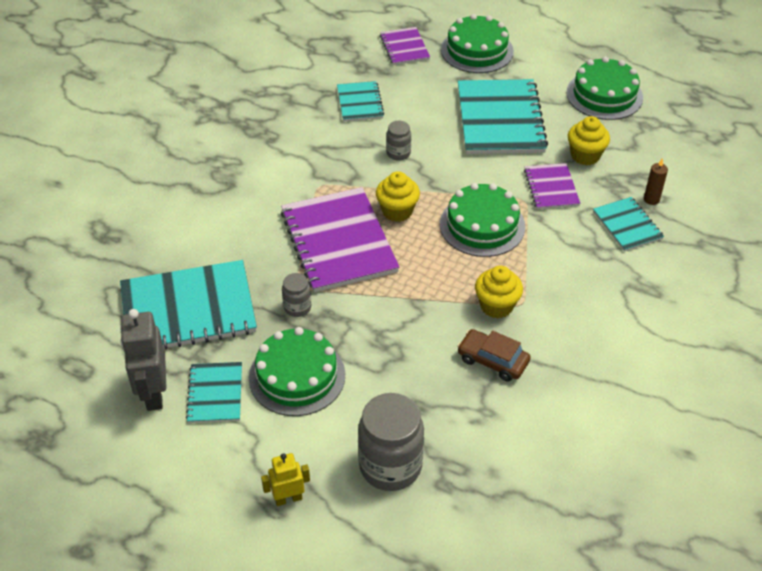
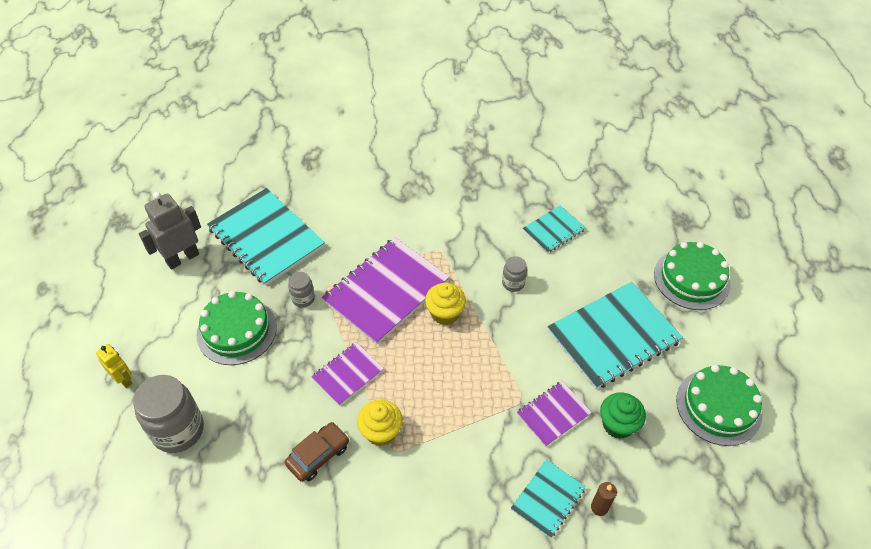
camera: 60 degrees right, 5 degrees up
(215, 394) = (198, 291): turquoise notebook -> none
(404, 47) = (648, 227): purple notebook -> purple notebook (348, 374)
(482, 225) = (468, 380): green cake -> none
(492, 360) = (318, 455): brown car -> brown car turned 45 degrees clockwise
(585, 155) = (617, 425): yellow cupcake -> green cupcake

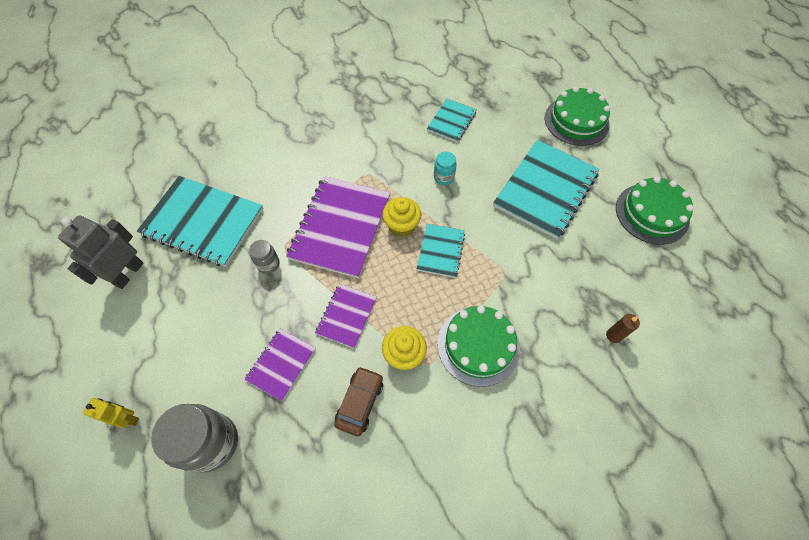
camera: 25 degrees left, 10 degrees up
(236, 330) = (220, 320): green cake -> green cake (478, 345)
(513, 283) = (443, 177): grey jar -> turquoise jar
(548, 499) = (571, 348): turquoise notebook -> turquoise notebook (441, 251)
(553, 414) = (536, 274): purple notebook -> purple notebook (281, 364)
(617, 425) = (589, 260): green cupcake -> none

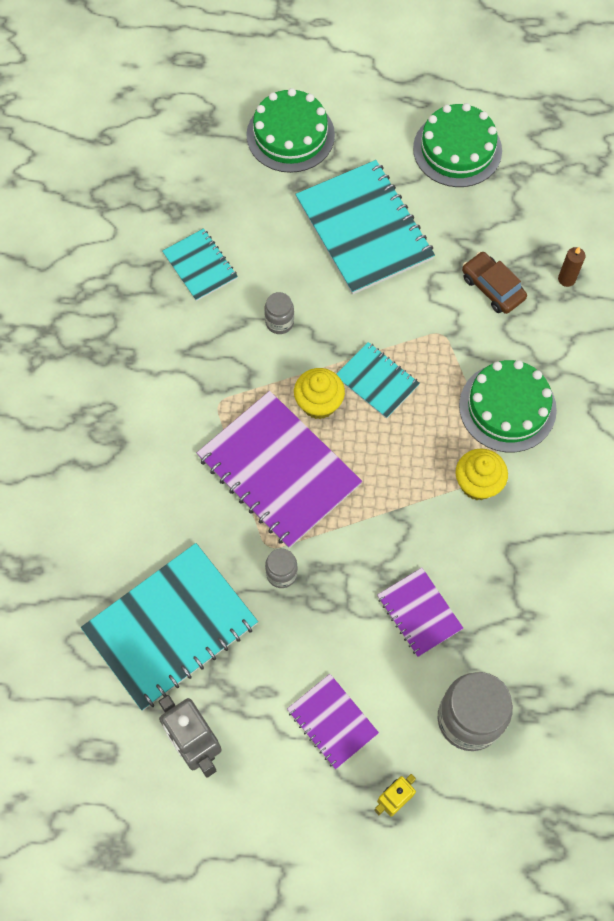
camera: 60 degrees left, 5 degrees up
(346, 316) = (399, 519): purple notebook -> purple notebook (332, 722)
(360, 402) = (505, 552): brown car -> brown car (492, 288)
(443, 177) = (279, 322): turquoise jar -> grey jar

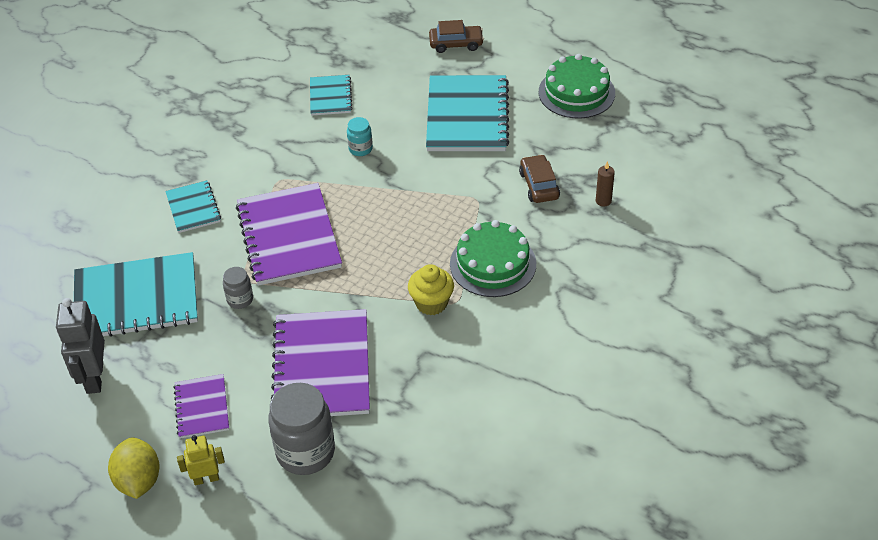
camera: 30 degrees right, 20 degrees down
(279, 322) = (360, 149): grey jar -> turquoise jar
(290, 135) = (456, 44): green cake -> brown car
(319, 403) = (350, 207): yellow cupcake -> none
(328, 838) = (138, 481): none -> yellow lemon
(377, 381) = (404, 210): turquoise notebook -> turquoise notebook (193, 208)
(419, 613) = (321, 366): purple notebook -> purple notebook, size x1.91

